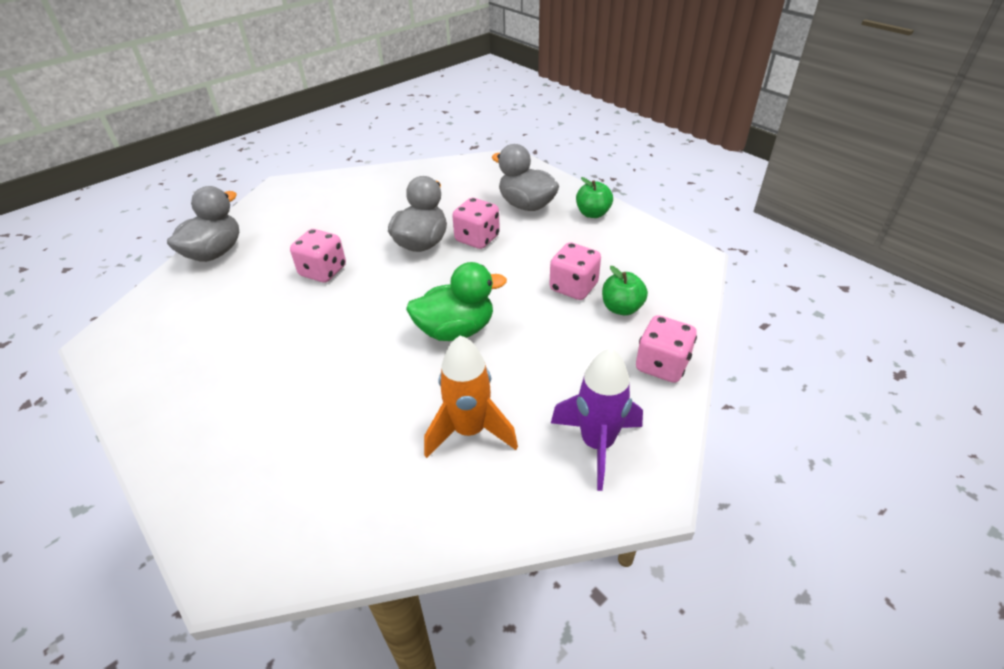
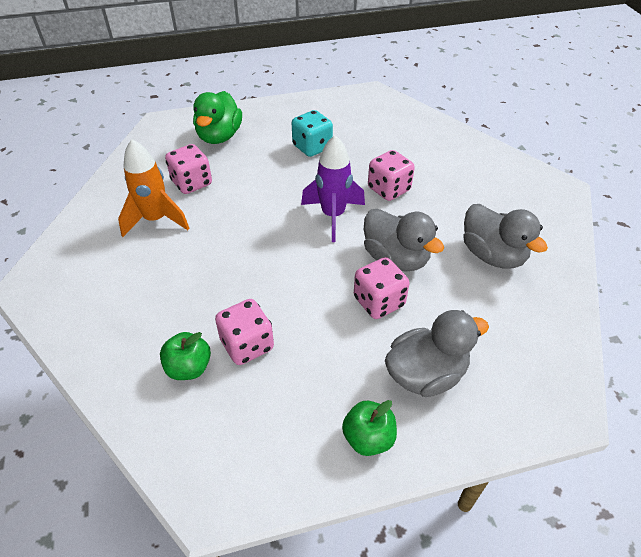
camera: 115 degrees right, 5 degrees up
(215, 253) = (453, 140): grey duck -> grey duck (492, 255)
(258, 351) = (312, 147): none -> turquoise dice
(456, 330) = (255, 243): green duck -> green duck (219, 136)
(597, 444) = (83, 276): purple rocket -> purple rocket (333, 216)
(662, 365) = (103, 356): pink dice -> pink dice (192, 183)

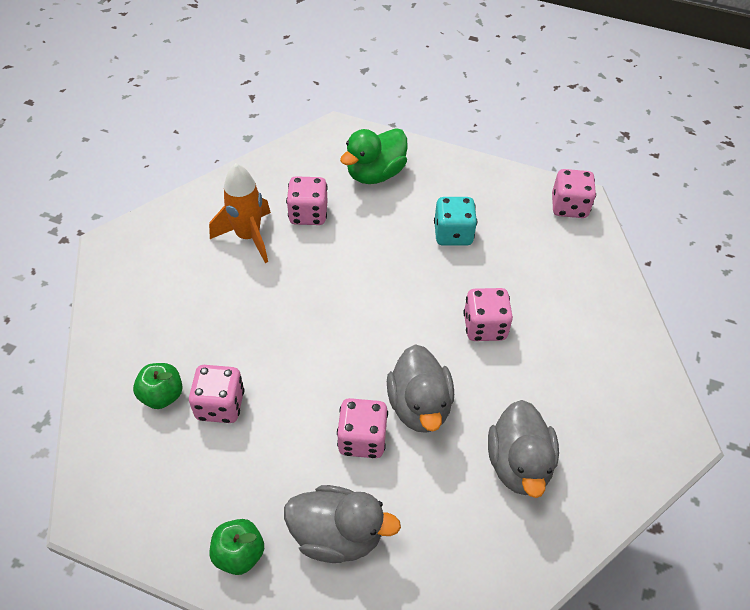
camera: 35 degrees right, 5 degrees up
(333, 216) = (402, 324): purple rocket -> none
(370, 99) = (569, 207): none -> pink dice

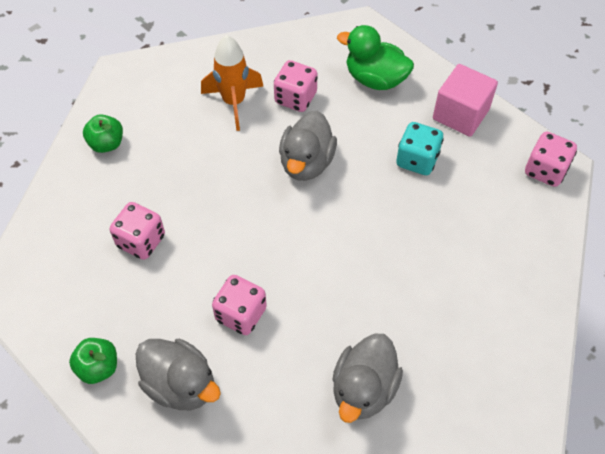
camera: 25 degrees right, 5 degrees up
(162, 395) = (100, 216): green apple -> green apple (107, 144)
(375, 174) = (375, 79): green duck -> green duck turned 45 degrees clockwise
(419, 406) = (304, 305): grey duck -> grey duck (306, 163)
(470, 181) = (460, 114): none -> pink cube
(484, 327) = (399, 256): pink dice -> none

